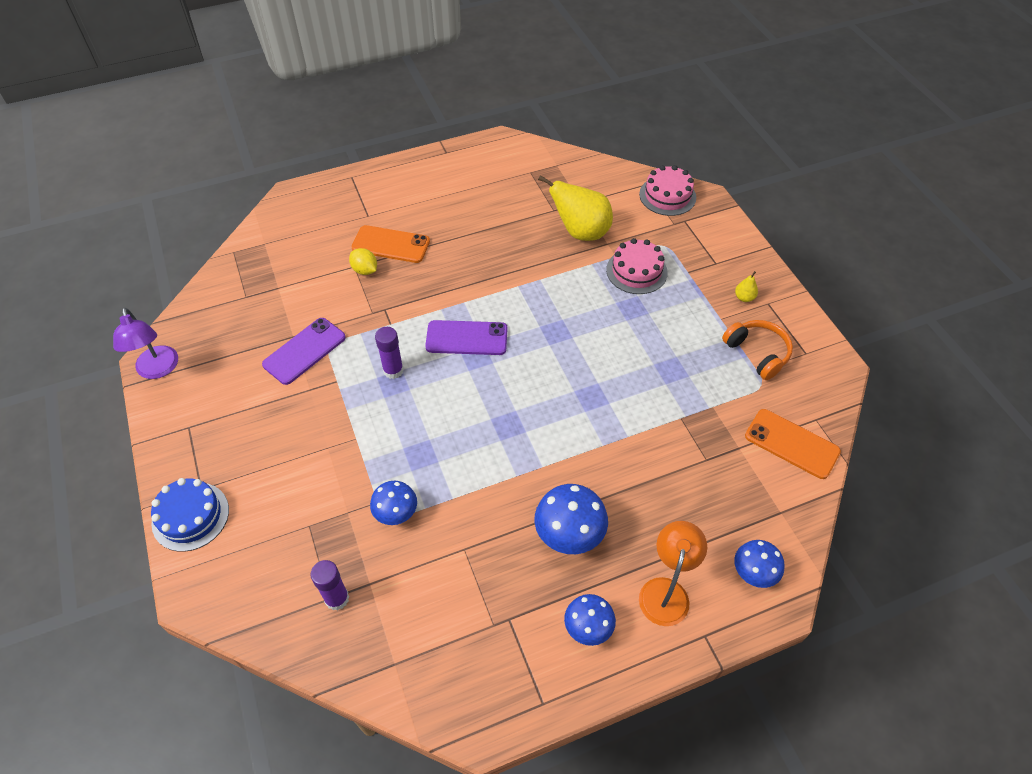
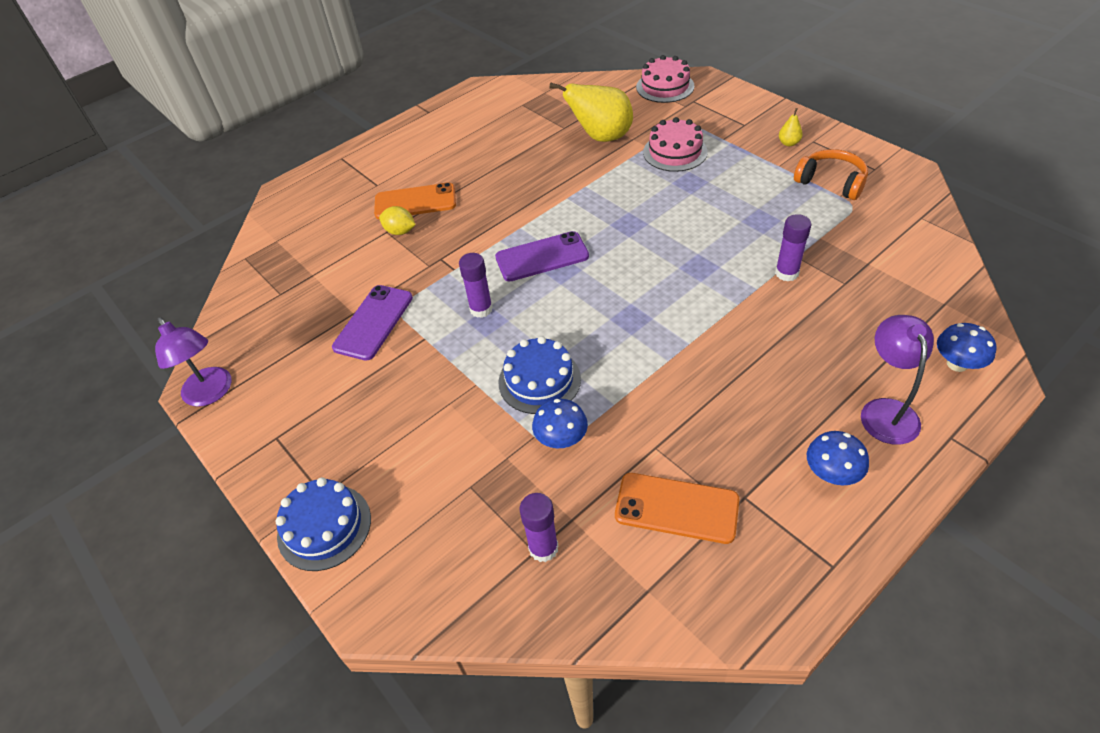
camera: 15 degrees left, 5 degrees down
(406, 454) = (539, 380): none -> blue cake
(569, 534) = (755, 394): blue mushroom -> none
(662, 431) = (786, 273): none -> purple glue stick
(666, 591) = (885, 411): orange lamp -> purple lamp
(791, 444) = (914, 244): orange phone -> orange phone (676, 508)

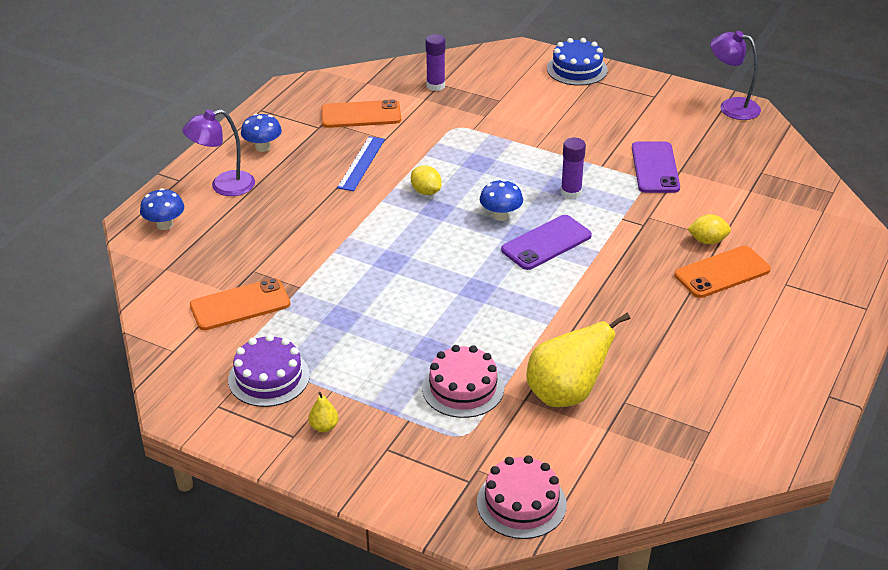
camera: 155 degrees right, 10 degrees down
(539, 380) = (489, 157): blue cake -> none
(561, 439) = (453, 130): blue mushroom -> blue mushroom (500, 215)
(634, 345) = (426, 191): none -> yellow lemon
(698, 408) = (361, 163): none -> blue ruler
(786, 273) = (308, 269): purple glue stick -> none
(831, 182) = (269, 377): orange headphones -> purple cake
(858, 249) = (240, 305): none -> orange phone
(885, 411) = (224, 186): purple lamp -> purple lamp turned 90 degrees clockwise

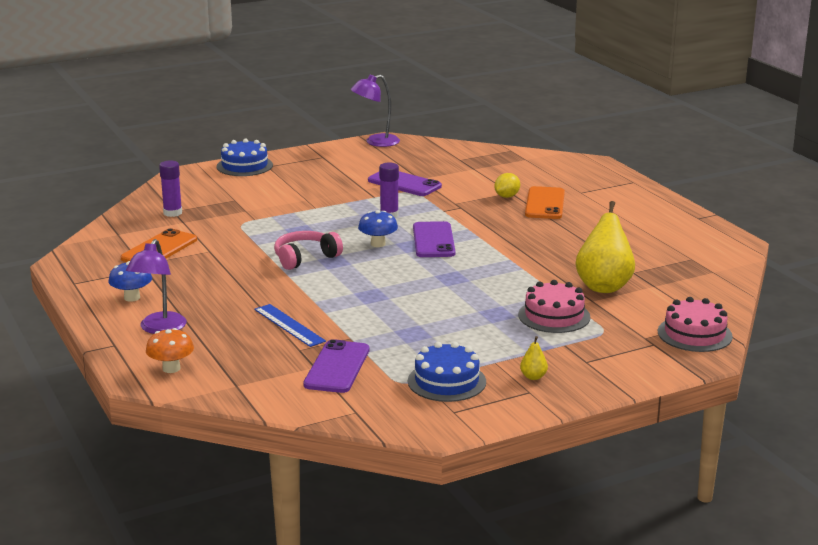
camera: 55 degrees left, 15 degrees down
(165, 225) = (171, 368): blue mushroom -> orange mushroom
(240, 305) = (337, 367): orange phone -> purple phone
(269, 377) = (446, 381): purple cake -> blue cake
(361, 163) = (226, 268): blue ruler -> blue ruler (289, 325)
(426, 191) = (305, 258): yellow lemon -> pink headphones

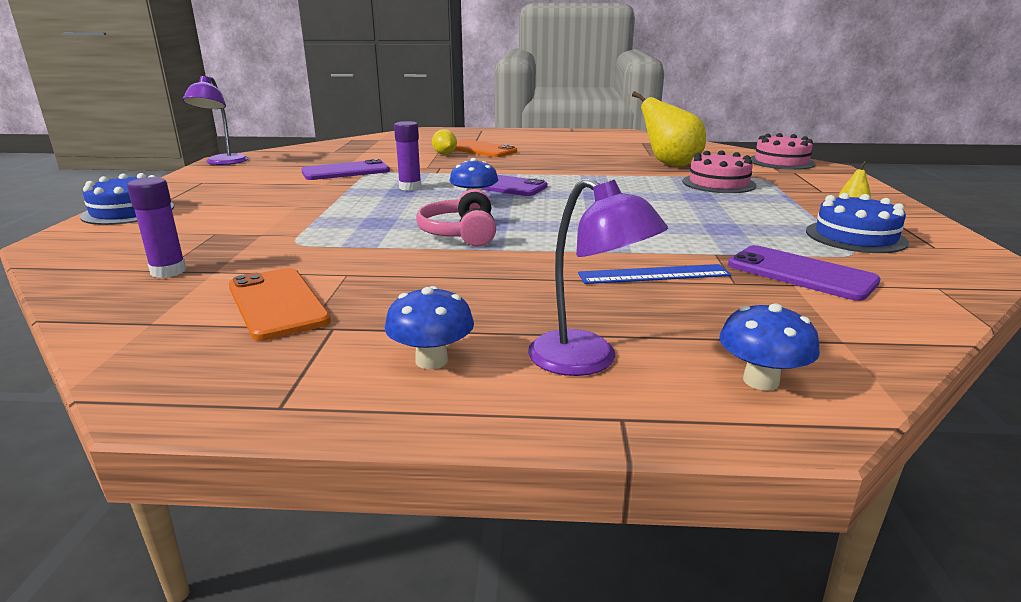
camera: 60 degrees left, 0 degrees up
(171, 368) = (760, 381): orange mushroom -> blue mushroom

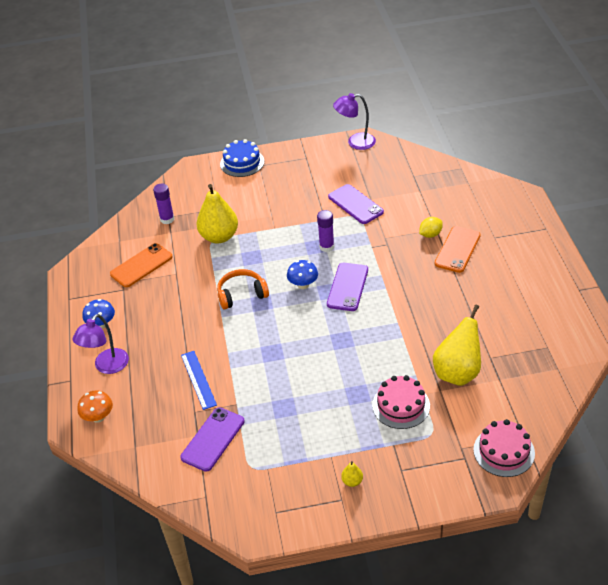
camera: 80 degrees right, 20 degrees up
(294, 237) = (219, 237): none -> yellow pear
(460, 233) = (241, 295): pink headphones -> orange headphones
(760, 381) = (98, 417): blue mushroom -> orange mushroom
(855, 236) = (285, 473): blue cake -> none

